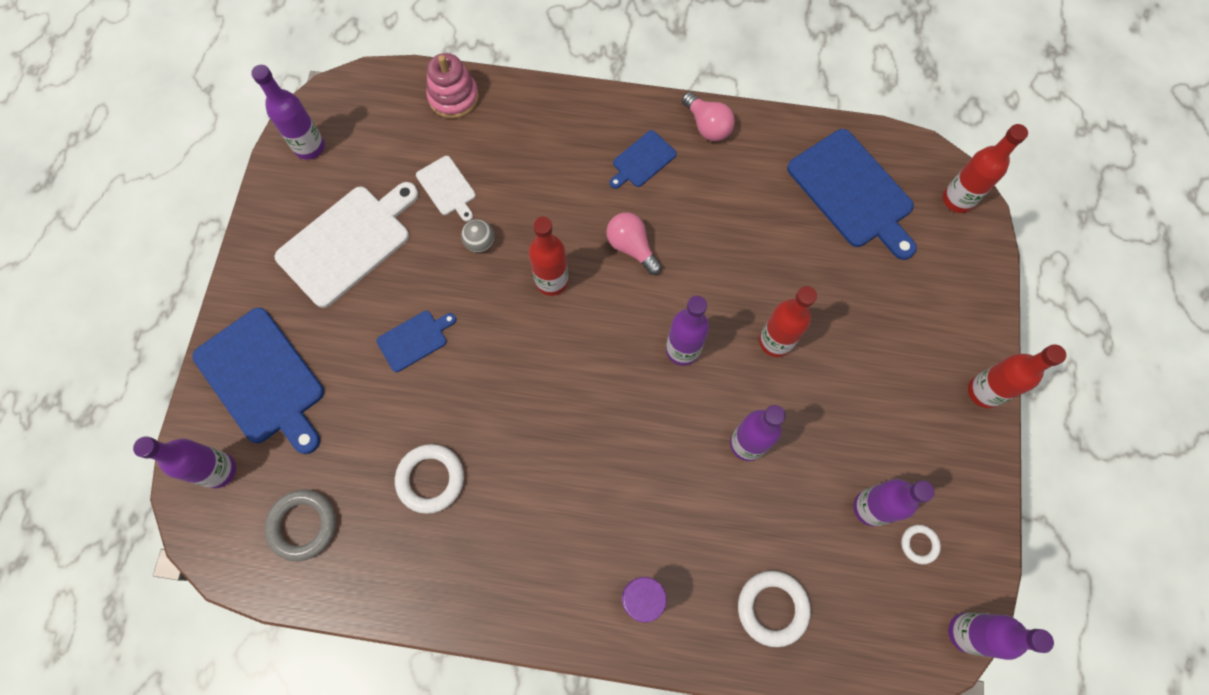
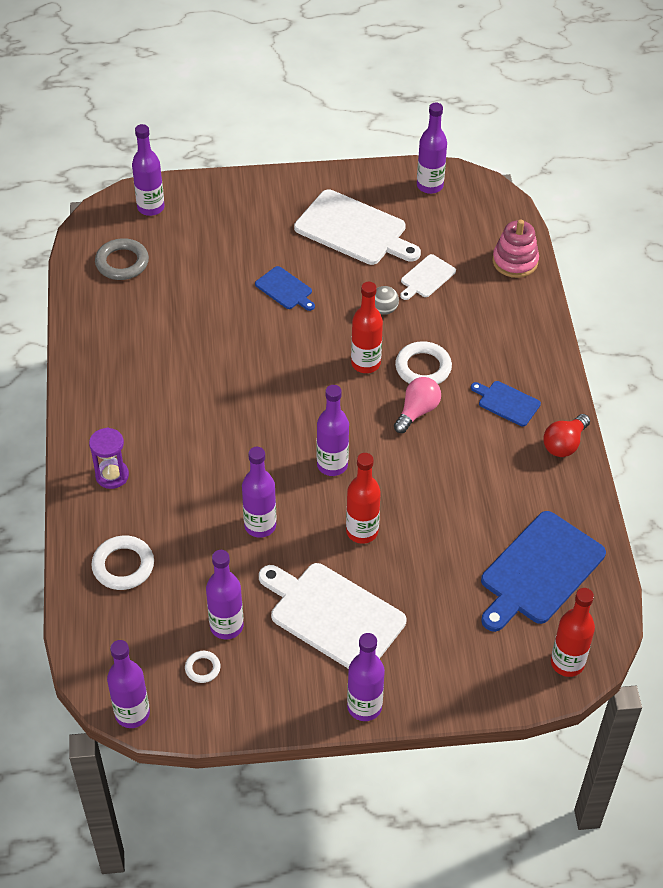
camera: 75 degrees right, 20 degrees down
(262, 379) = (226, 211): blue cutting board -> none
(430, 479) = (175, 325): white ring -> white ring (423, 368)
(707, 125) = (564, 444): pink light bulb -> red light bulb
(874, 395) = (333, 615): none -> white cutting board
(984, 392) = (364, 707): red bottle -> purple bottle

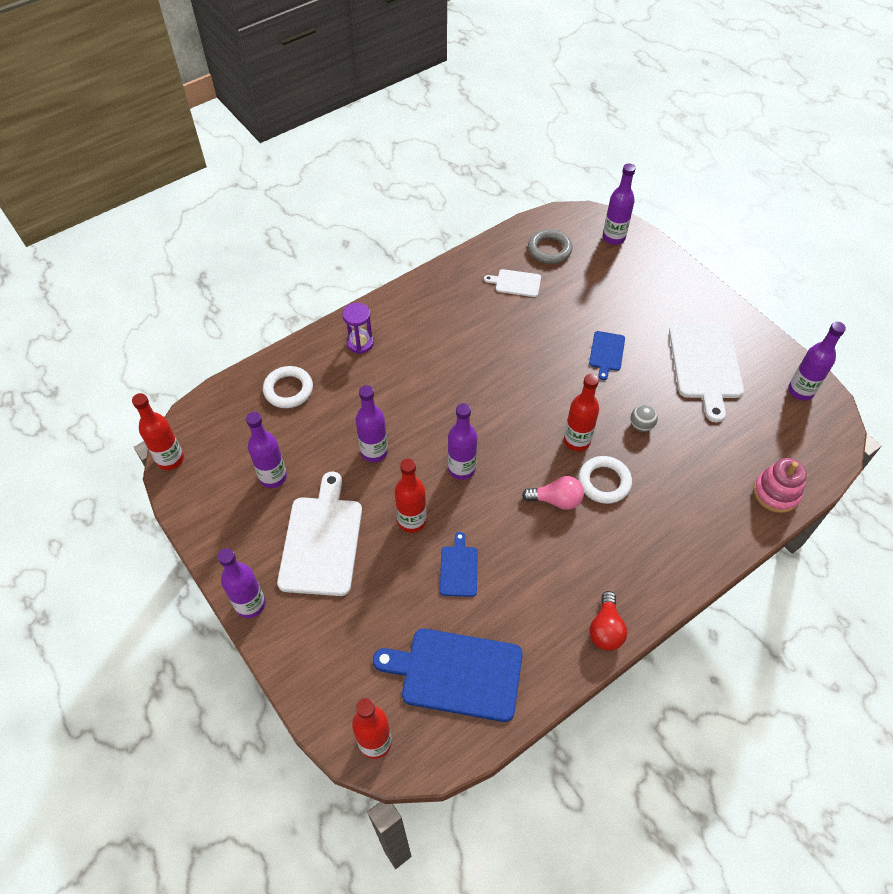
camera: 60 degrees right, 5 degrees up
(132, 714) = (170, 459): purple bottle -> red bottle
(202, 668) = (229, 481): white ring -> none
(426, 277) = (700, 438): white cutting board -> white cutting board (516, 283)
(507, 403) = (616, 562): blue cutting board -> blue cutting board (458, 569)
(564, 444) = (605, 629): red light bulb -> red light bulb turned 90 degrees counterclockwise

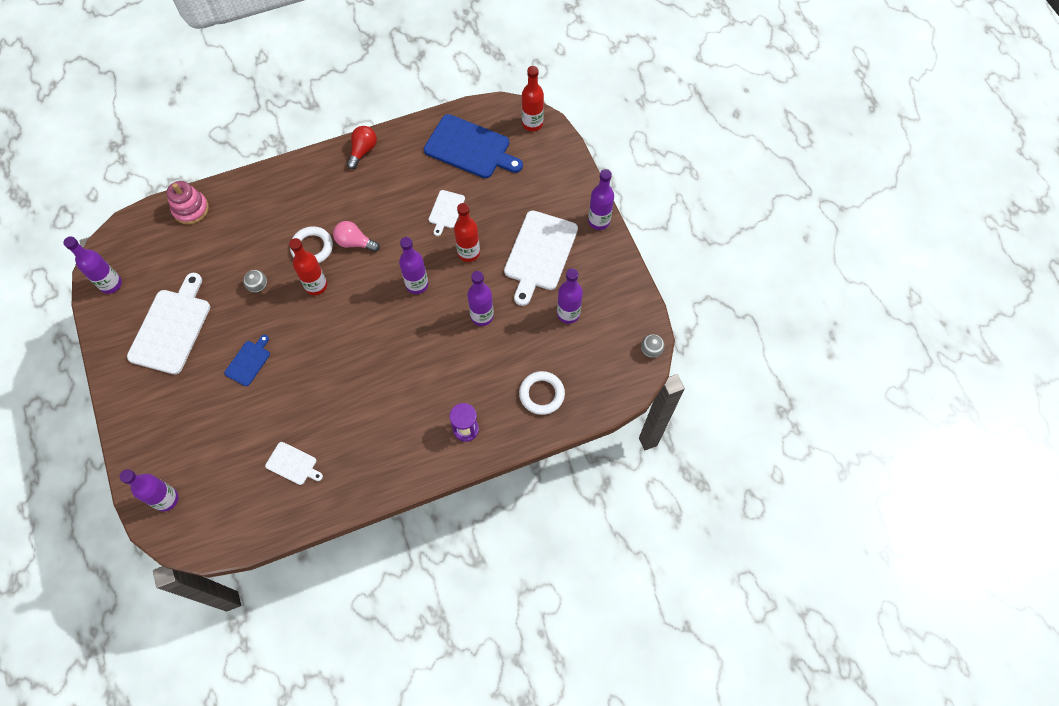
camera: 165 degrees left, 10 degrees up
(170, 459) = (651, 350): red bottle -> grey ball
(458, 569) = (446, 211): blue cutting board -> white cutting board
(549, 249) = (239, 500): grey ring -> none

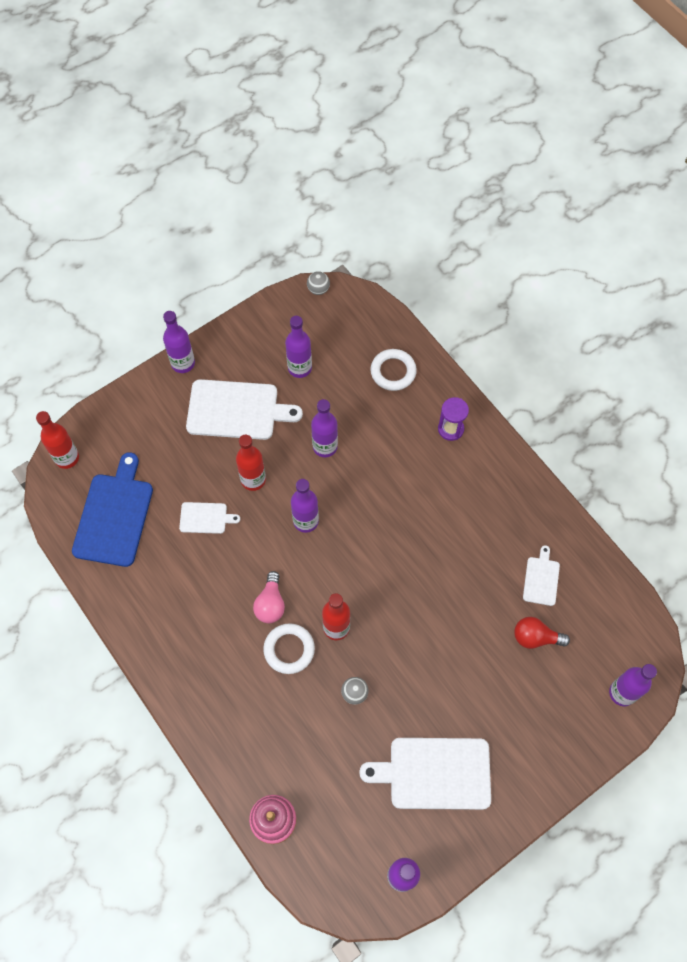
camera: 105 degrees left, 0 degrees up
(248, 361) = (447, 667): blue cutting board -> none
(363, 151) = (142, 636): red light bulb -> red light bulb (535, 637)

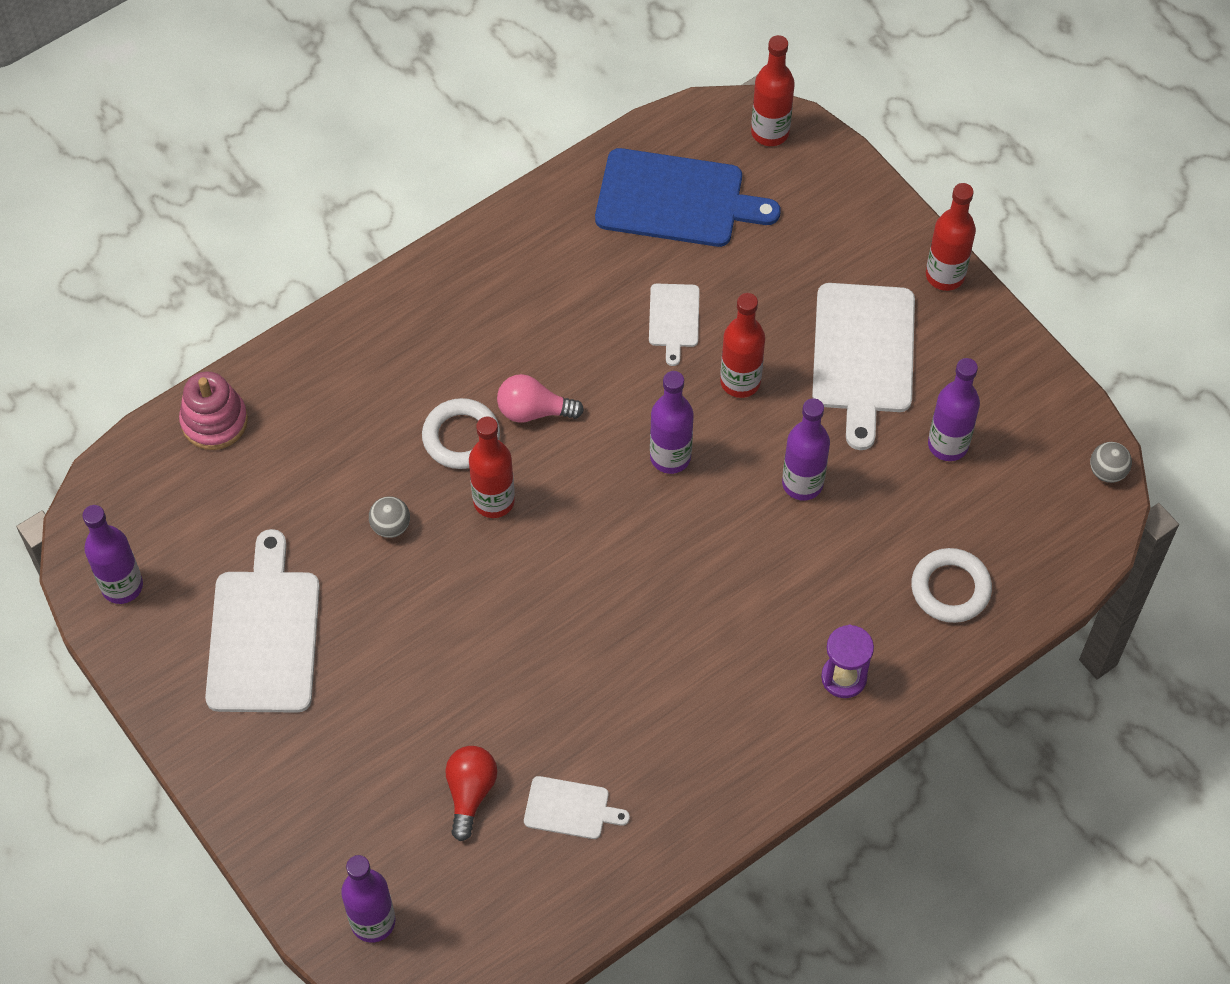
camera: 90 degrees right, 5 degrees down
(183, 363) = (945, 275): purple bottle -> red bottle

